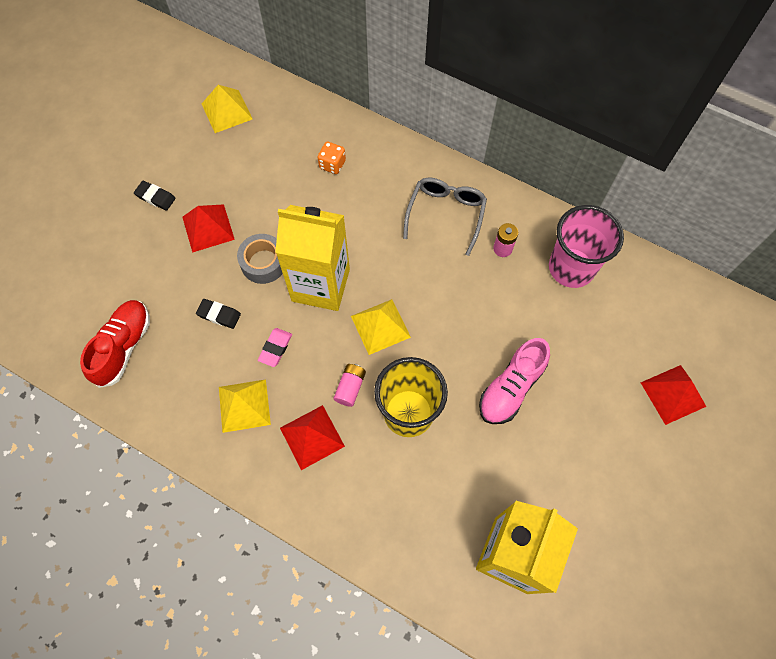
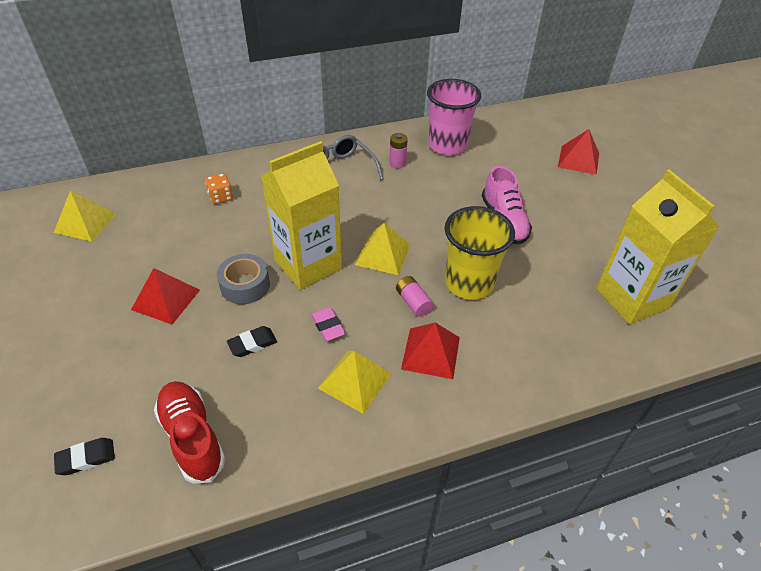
camera: 50 degrees left, 20 degrees down
(155, 197) = (86, 315): black eraser -> black eraser (86, 458)

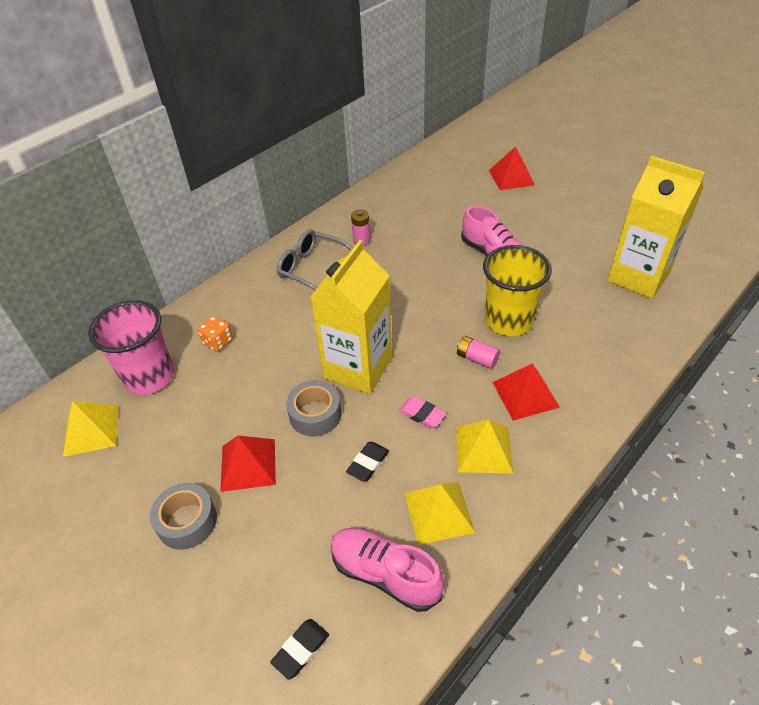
camera: 25 degrees left, 0 degrees up
(91, 319) = (187, 521): none -> grey tape
(192, 437) = (385, 574): red shoe -> pink shoe
(383, 254) = (417, 328): yellow pyramid -> yellow pyramid (439, 512)
(447, 145) = (393, 206): pink cup -> pink cup (149, 377)

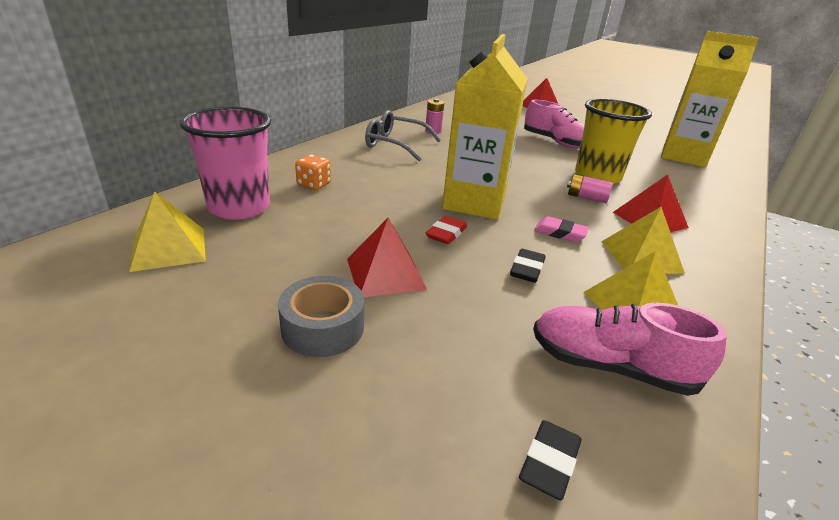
camera: 15 degrees left, 15 degrees down
(315, 414) = (446, 234): grey tape -> red eraser

